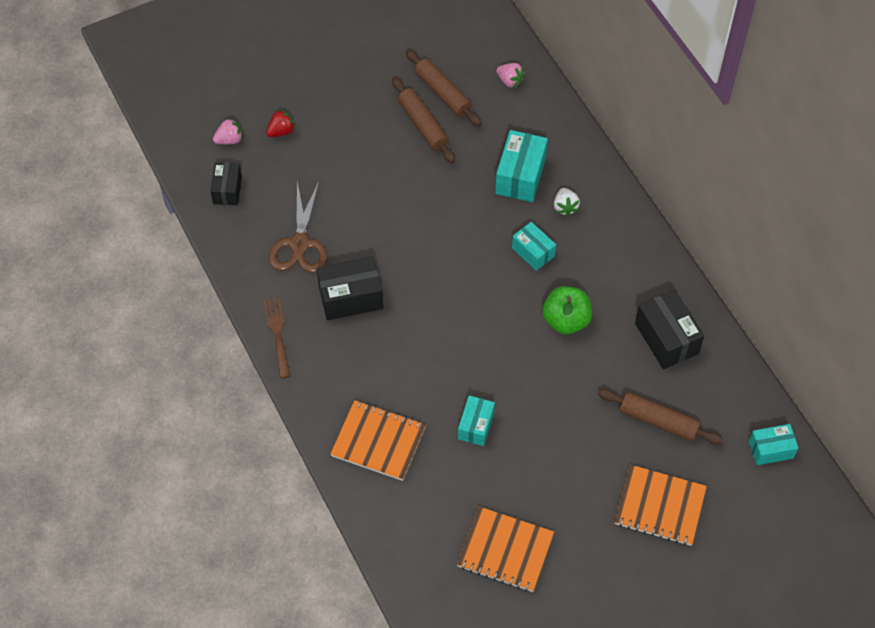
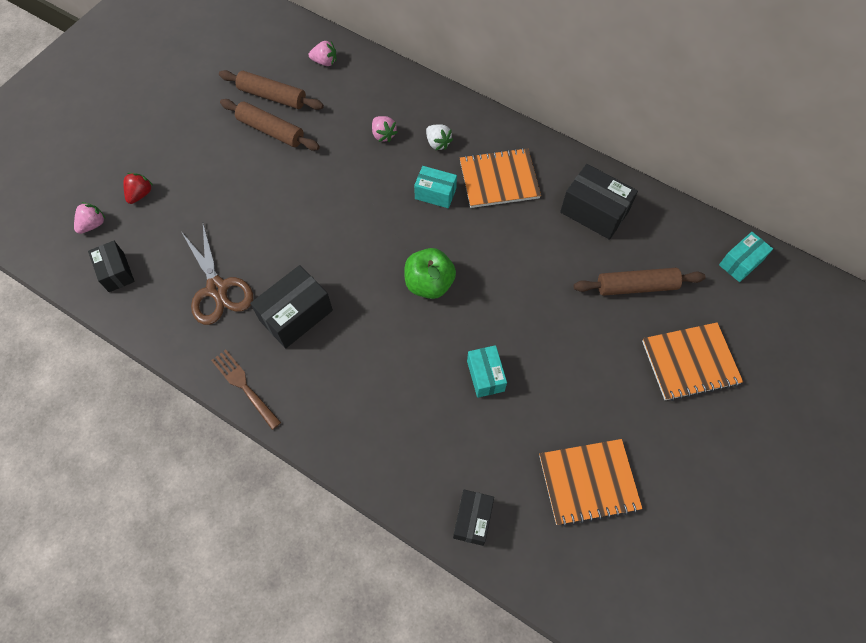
camera: 30 degrees left, 5 degrees up
(378, 441) = (405, 441): orange notebook -> orange notebook (499, 179)
(394, 527) = (472, 520): none -> black box
(520, 176) = (383, 135): turquoise box -> pink strawberry
(566, 320) = (501, 239): green apple -> green apple (429, 284)

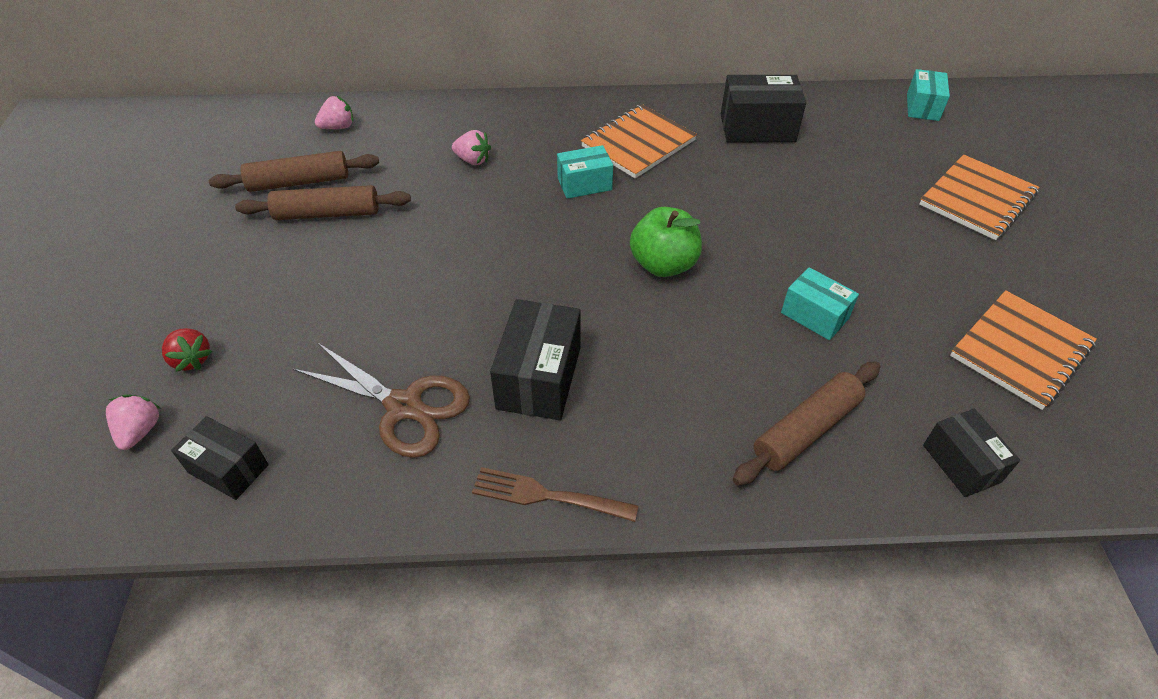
camera: 35 degrees left, 15 degrees down
(140, 194) = (191, 359): red strawberry -> red strawberry turned 150 degrees clockwise
(438, 143) = (541, 142): white strawberry -> none
(636, 286) = (862, 166): brown rolling pin -> brown rolling pin (806, 430)

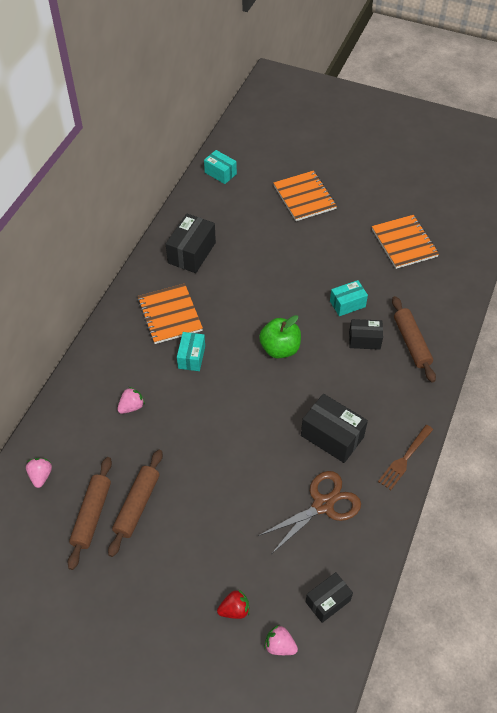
camera: 65 degrees left, 5 degrees up
(961, 463) = (451, 299): black box -> black box (364, 340)

